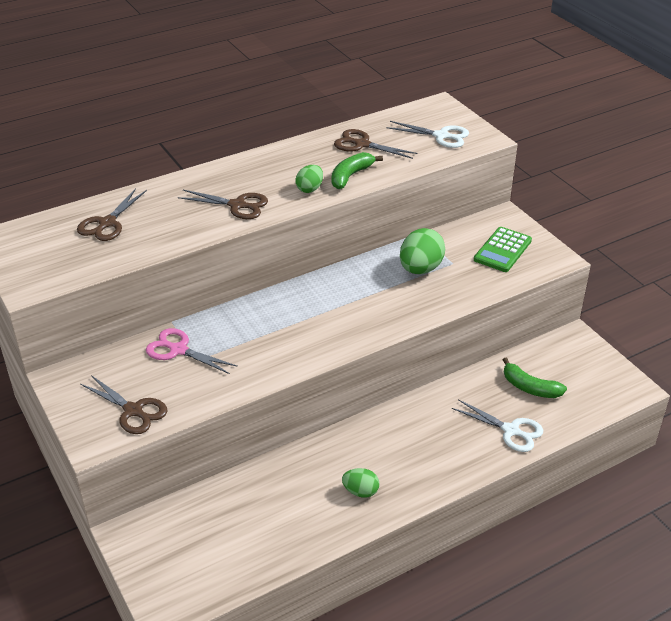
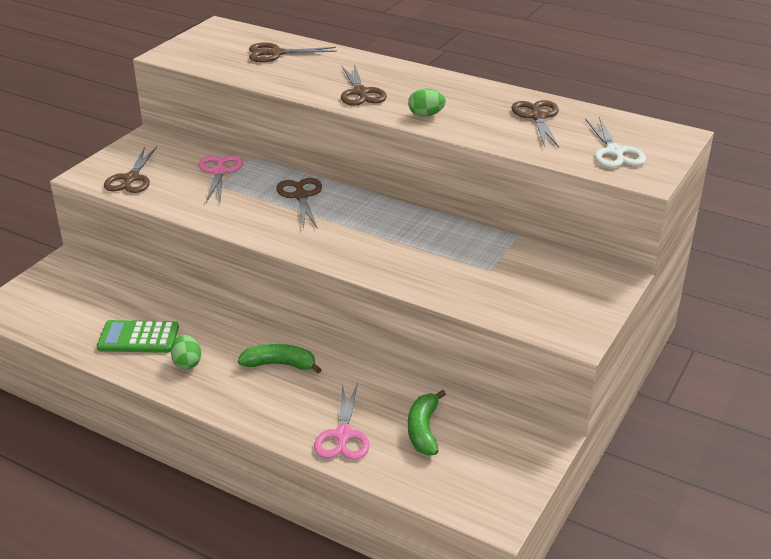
camera: 60 degrees right, 5 degrees down
(267, 316) = (301, 196): none -> brown scissors
(350, 176) = (473, 127): green banana -> green banana (280, 364)
(420, 269) = (457, 253): green egg -> none
(502, 250) = (549, 295): green calculator -> green calculator (138, 337)
(511, 430) = (343, 435): white scissors -> pink scissors

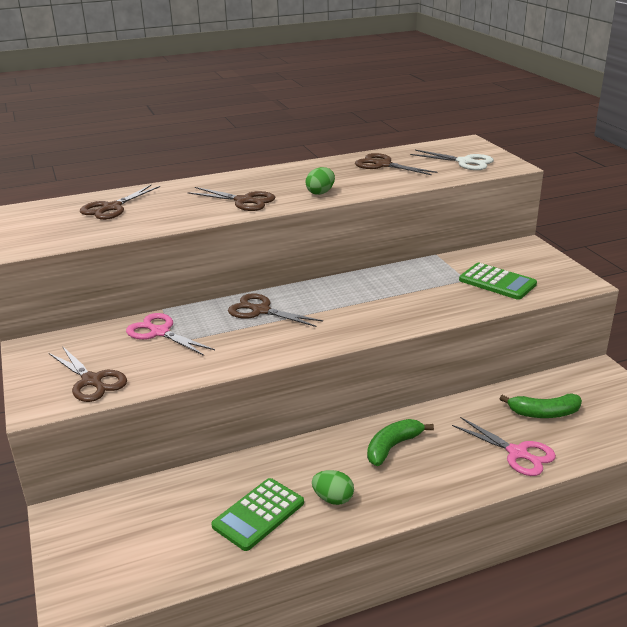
camera: 50 degrees left, 5 degrees down
(423, 430) = (544, 413): green banana -> green banana turned 45 degrees counterclockwise
(507, 288) = (497, 282): none -> green calculator

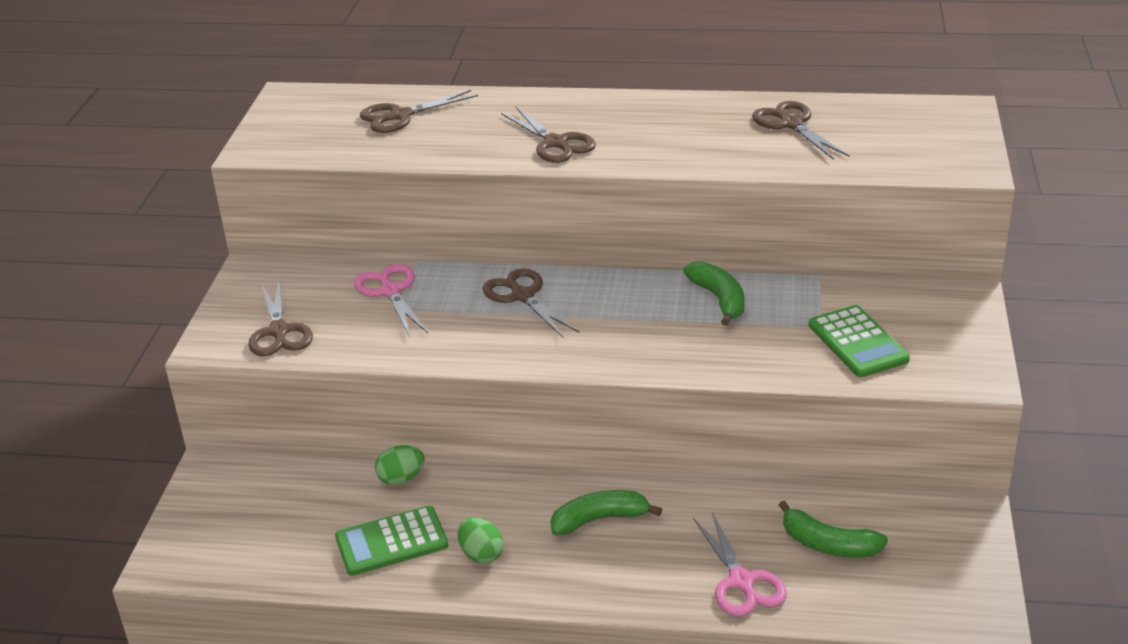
camera: 30 degrees right, 5 degrees up
(320, 192) = (660, 153): green egg -> green egg (401, 479)
(391, 281) = (719, 299): none -> green banana
(465, 162) = (913, 146): white scissors -> none

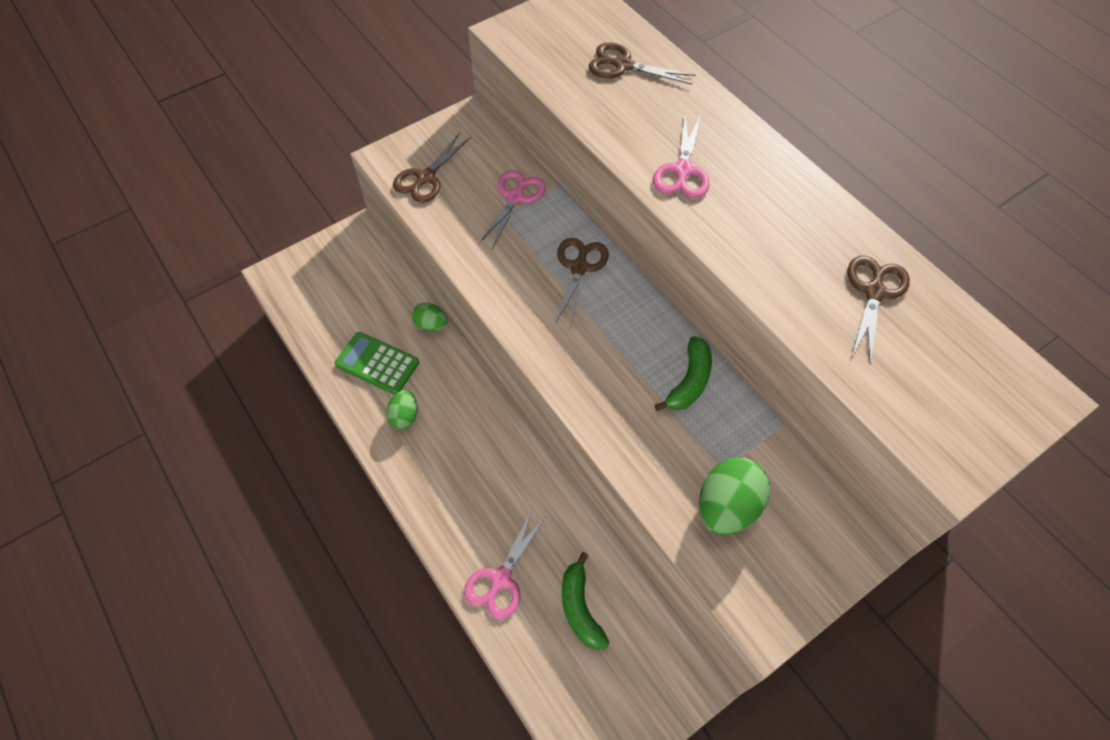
camera: 45 degrees right, 25 degrees up
(556, 143) = (683, 171): brown scissors -> pink scissors
(599, 520) = (487, 455): green banana -> none
(857, 343) = (727, 507): green calculator -> green egg

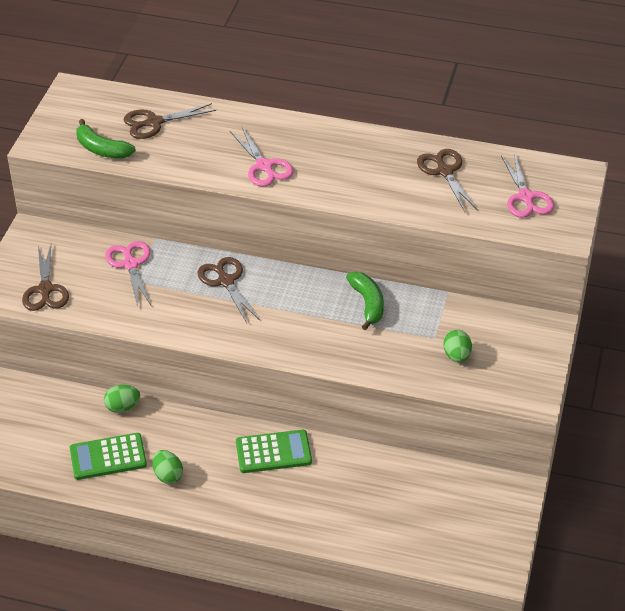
camera: 40 degrees left, 15 degrees down
(501, 579) = (342, 521): pink scissors -> pink scissors (526, 197)
(508, 460) = (273, 452): none -> green calculator
(580, 608) = (409, 500): green banana -> green banana (102, 149)
(727, 507) = (456, 356): green egg -> green egg, size x0.58

